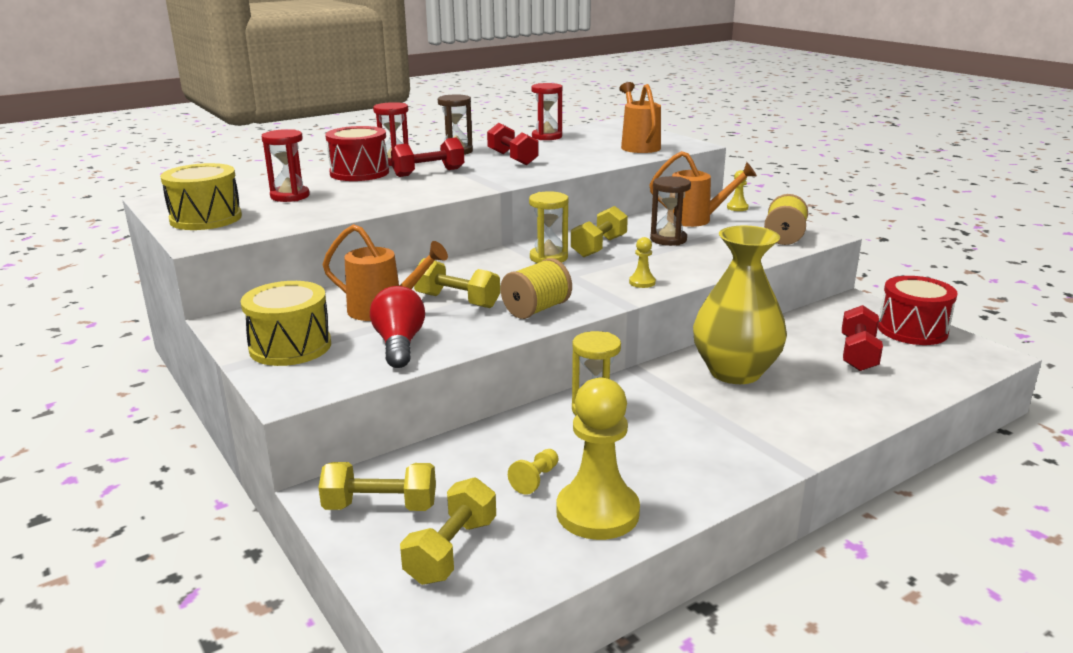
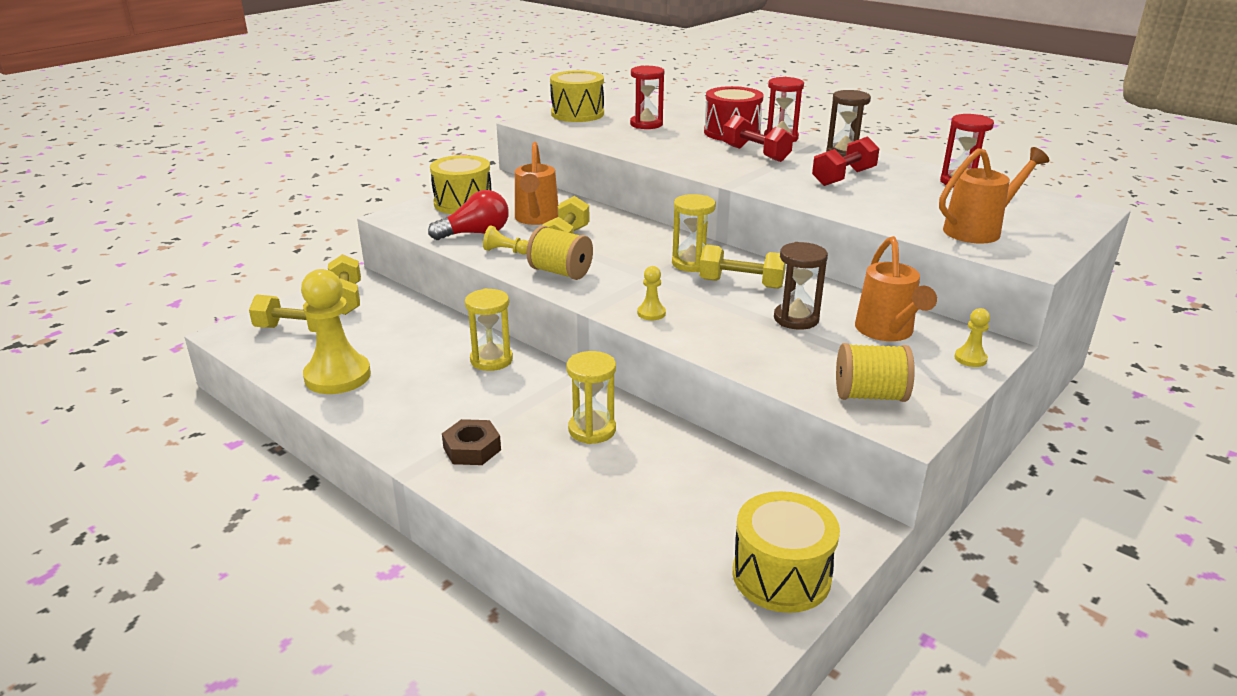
camera: 75 degrees right, 5 degrees up
(535, 479) = (380, 347): yellow pawn -> yellow pawn (505, 251)
(735, 372) = (592, 430): yellow vase -> yellow hourglass
(762, 430) = (472, 449): none -> brown nut
(858, 354) = (676, 520): red dumbbell -> none
(912, 330) = (781, 575): red drum -> yellow drum

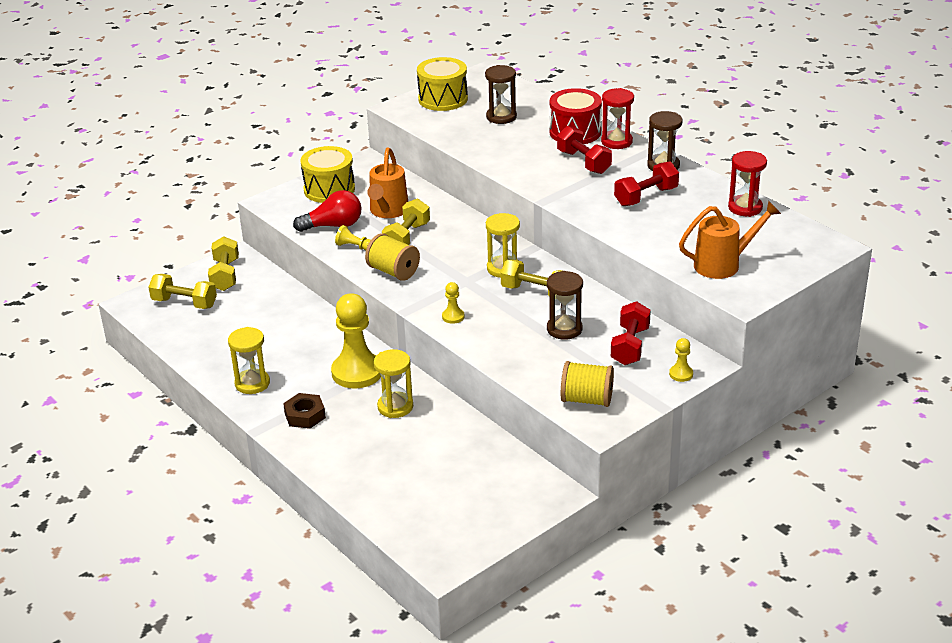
camera: 10 degrees right, 5 degrees up
(337, 376) = (214, 348): yellow pawn -> yellow pawn (357, 372)
(491, 360) = (333, 341): yellow hourglass -> yellow hourglass (252, 383)
(646, 124) = (501, 117): red hourglass -> brown hourglass
(781, 575) = (491, 521): yellow drum -> none
(887, 332) = (630, 346): orange watering can -> red dumbbell

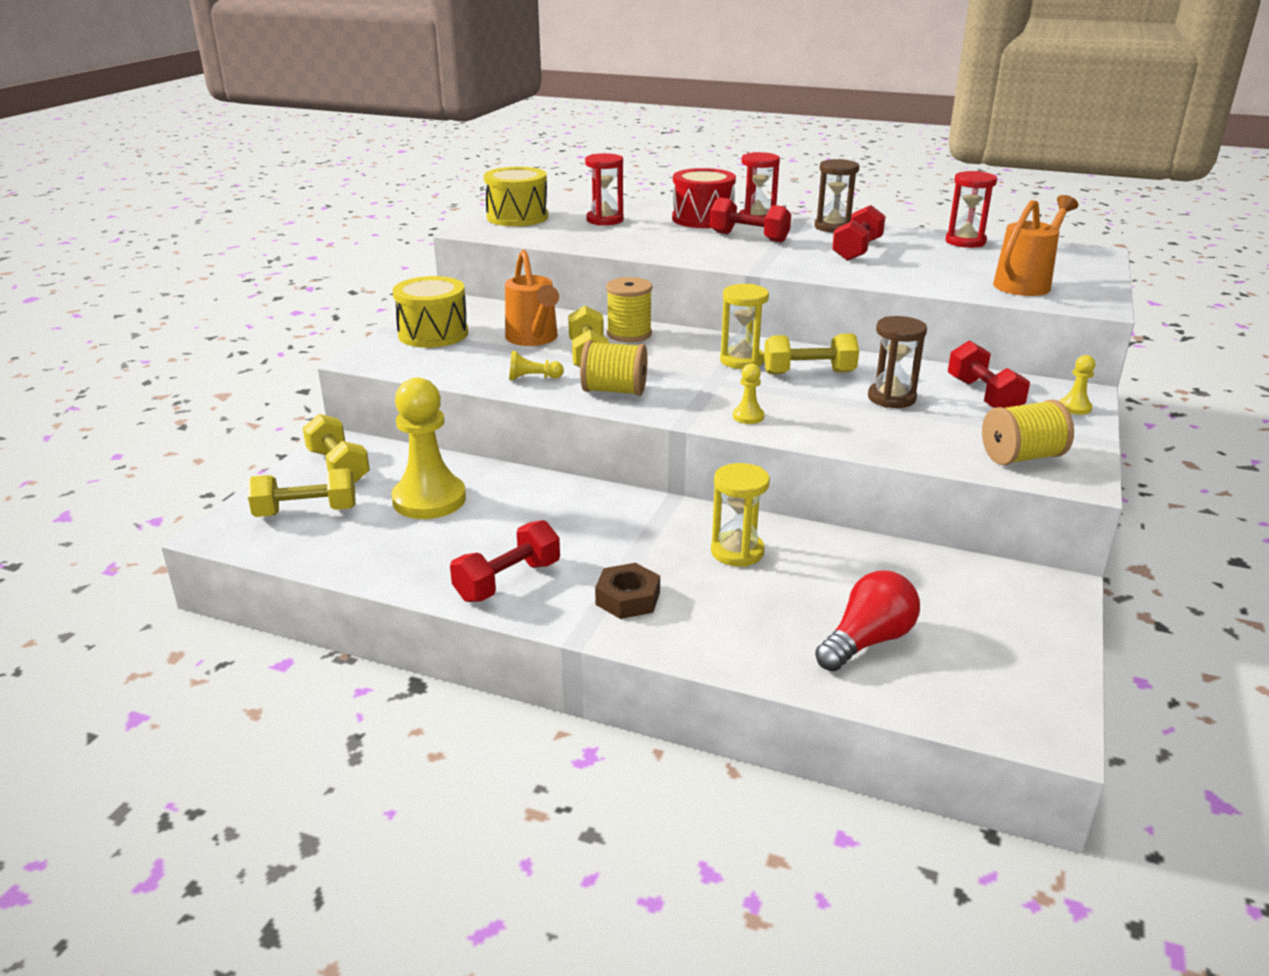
camera: 30 degrees left, 5 degrees down
(252, 383) = (508, 581): yellow hourglass -> red dumbbell
(333, 226) = (480, 364): red light bulb -> red light bulb (867, 641)
(357, 372) = (640, 527): yellow pawn -> yellow pawn (429, 499)
(455, 223) = (629, 334): none -> yellow spool
(501, 117) = (605, 220): brown hourglass -> red hourglass

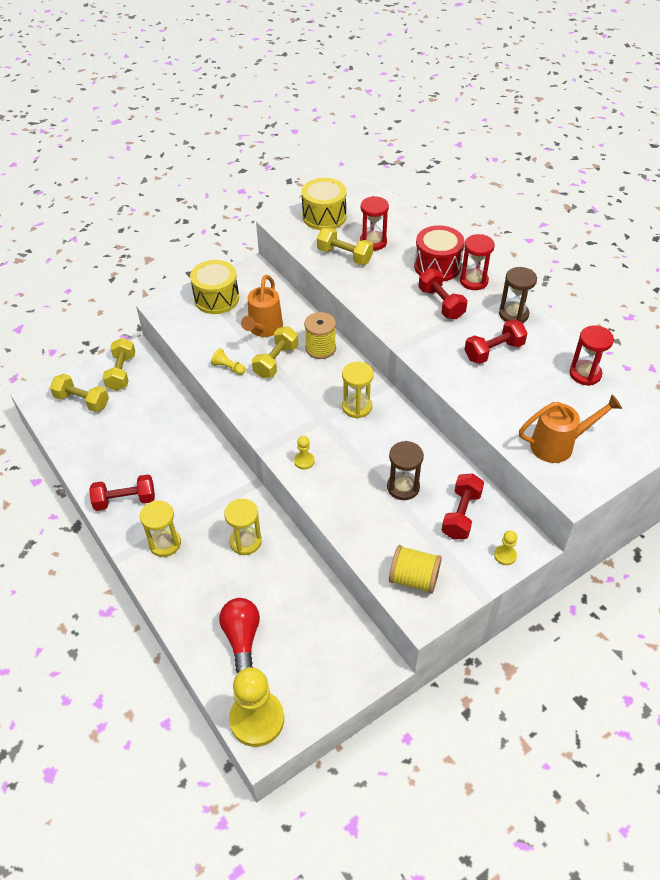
camera: 35 degrees right, 20 degrees up
(429, 499) = (141, 421): yellow pawn -> yellow pawn (257, 719)
(614, 391) = (258, 401): yellow spool -> none
(628, 598) = (165, 543): brown nut -> yellow hourglass
(809, 373) = (382, 438): yellow dumbbell -> yellow dumbbell (344, 256)
(867, 641) = (242, 638): red light bulb -> red light bulb turned 90 degrees counterclockwise

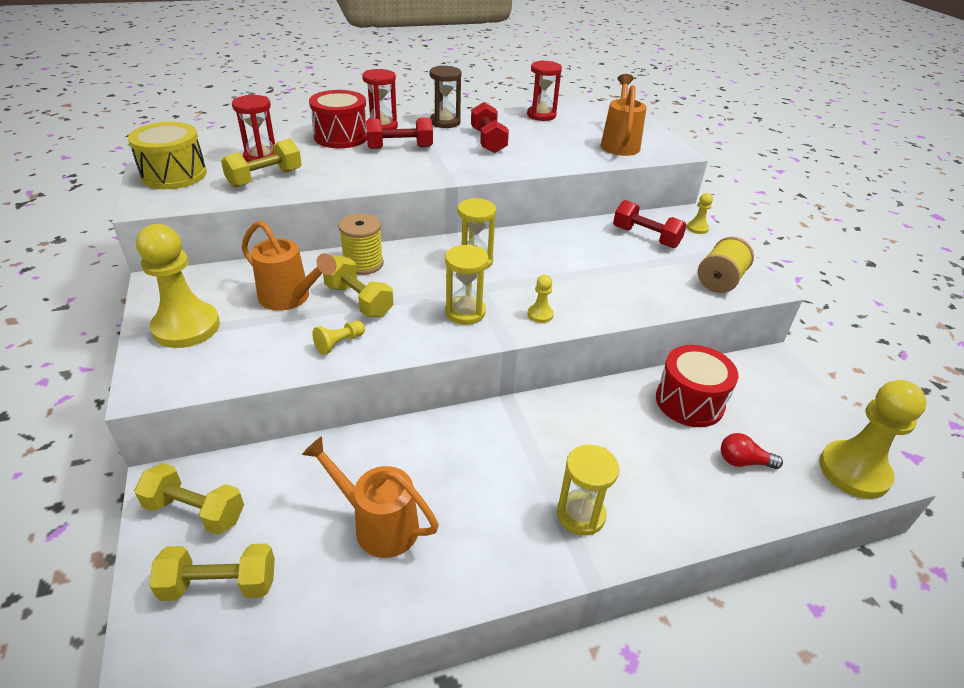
camera: 75 degrees left, 10 degrees down
(82, 401) = (220, 584): yellow dumbbell -> yellow dumbbell turned 45 degrees clockwise
(125, 500) = (482, 553): red dumbbell -> none
(132, 448) = (378, 524): none -> orange watering can
(216, 298) = (186, 327): yellow drum -> yellow pawn
(242, 638) = (743, 461): red light bulb -> red light bulb, size x0.64
(245, 542) = (599, 428): yellow hourglass -> yellow hourglass (465, 312)
(296, 598) = (689, 402): none -> red drum
(403, 487) = (602, 259): brown hourglass -> none

